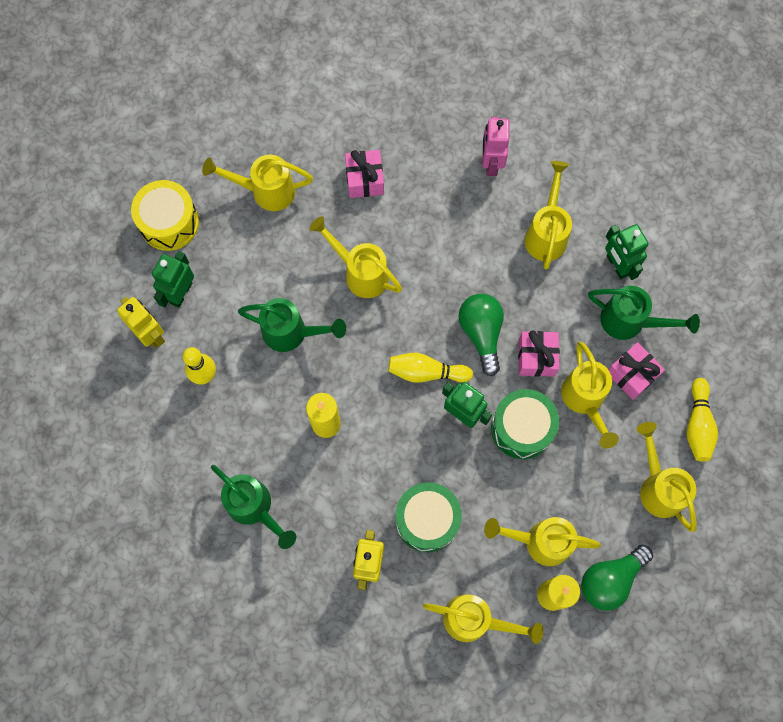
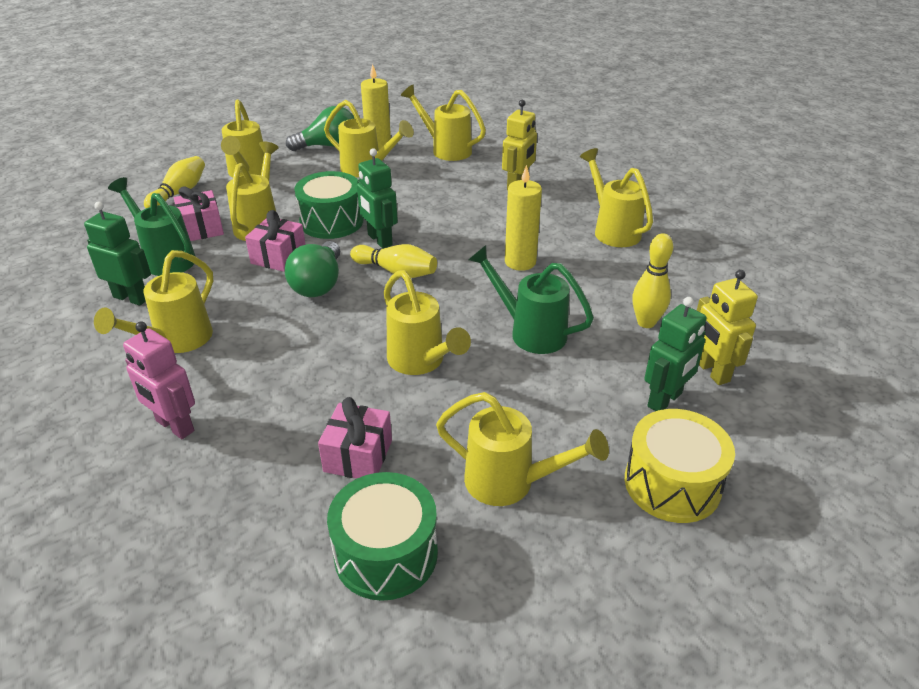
camera: 160 degrees left, 35 degrees down
(255, 508) = (612, 230): green watering can -> yellow watering can
(427, 520) = (454, 195): green drum -> green drum (386, 554)
(491, 163) = (174, 426): pink robot -> pink robot turned 105 degrees clockwise
(617, 265) = (131, 298): green robot -> green robot turned 60 degrees counterclockwise

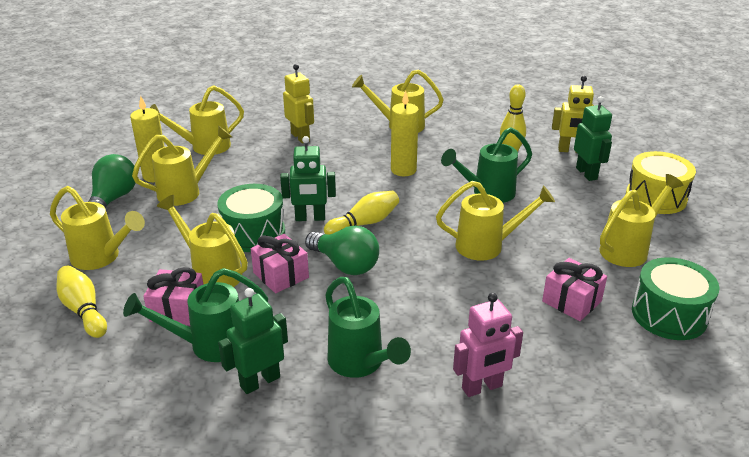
camera: 60 degrees left, 5 degrees down
(176, 341) = (361, 364): yellow watering can -> green watering can

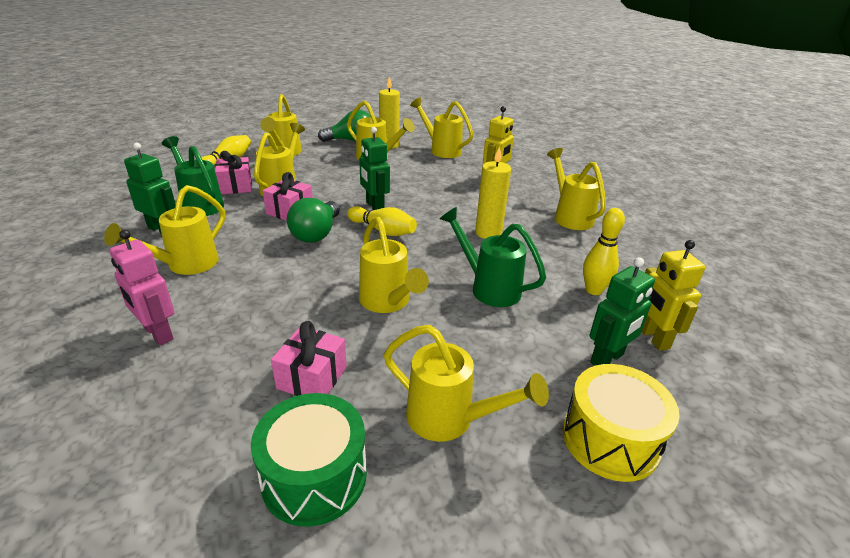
camera: 65 degrees right, 0 degrees up
(253, 233) = (339, 190): green drum -> none
(361, 364) = (185, 265): green watering can -> yellow watering can

